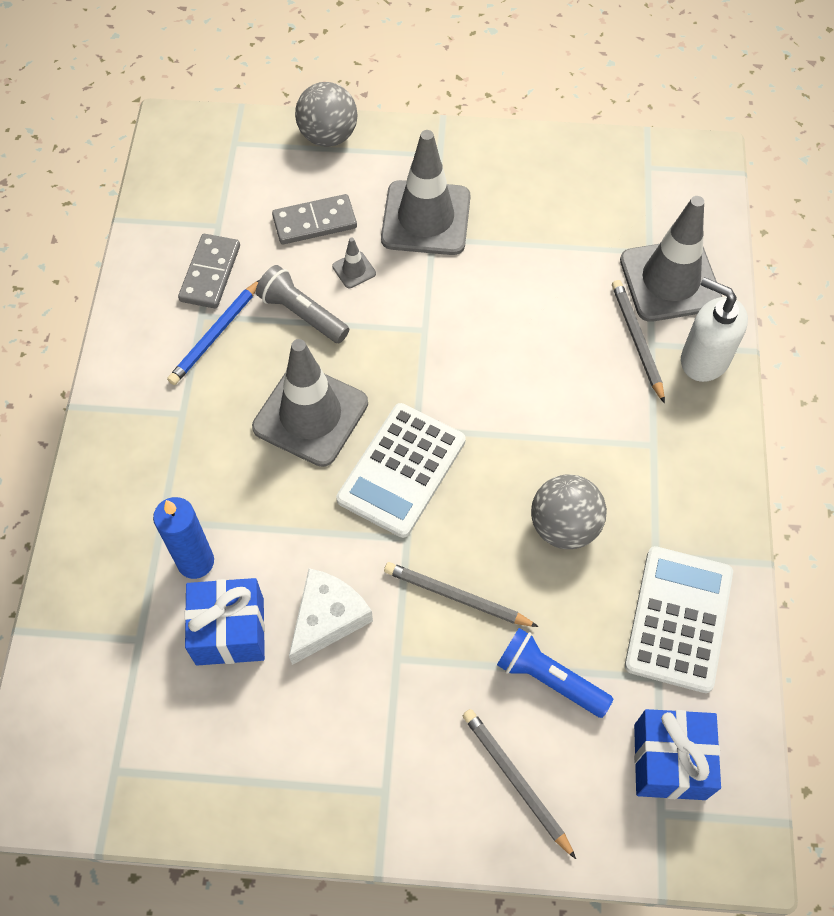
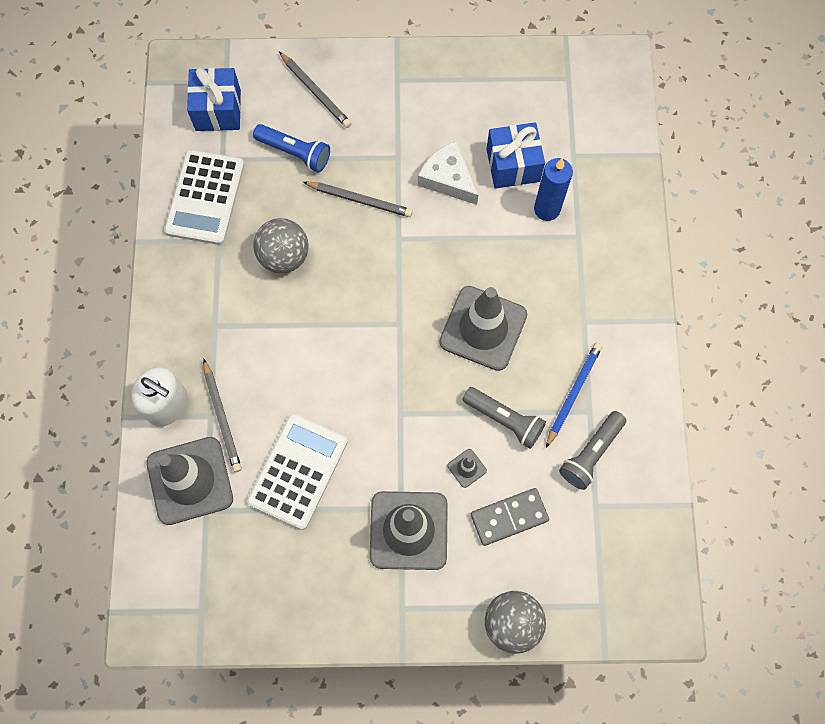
camera: 175 degrees right, 10 degrees up
(210, 273) = (591, 453): grey domino -> grey flashlight
(327, 618) = (448, 179): white cheese -> white cheese turned 105 degrees clockwise
(401, 470) = (407, 289): white calculator -> white calculator (298, 471)

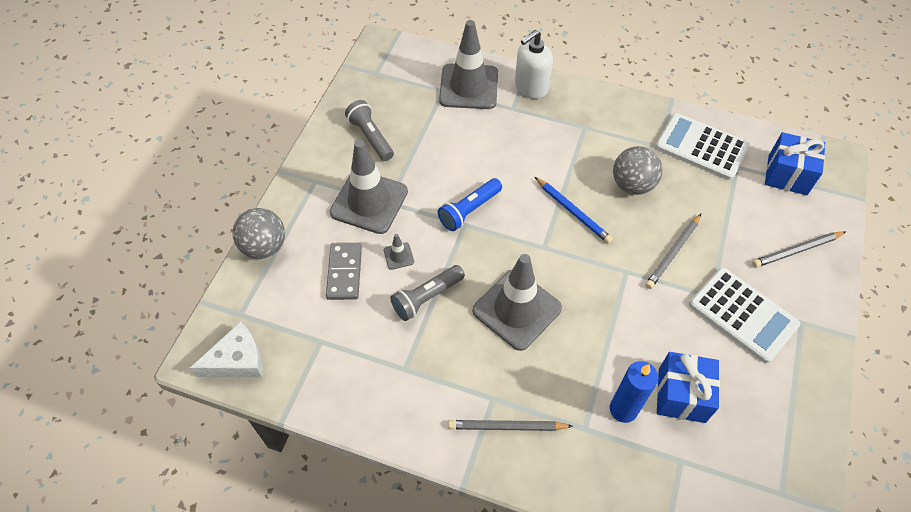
camera: 110 degrees right, 15 degrees down
(222, 417) = (508, 114): grey pencil -> grey pencil (507, 427)
(295, 153) = (733, 218): blue flashlight -> blue flashlight (469, 210)
(298, 471) = (447, 147): white calculator -> white calculator (742, 315)
(448, 179) = (679, 331): white cheese -> white cheese (237, 360)
(573, 393) = (427, 361): blue pencil -> blue pencil (573, 212)
(591, 453) = (366, 355): grey flashlight -> grey flashlight (371, 137)

